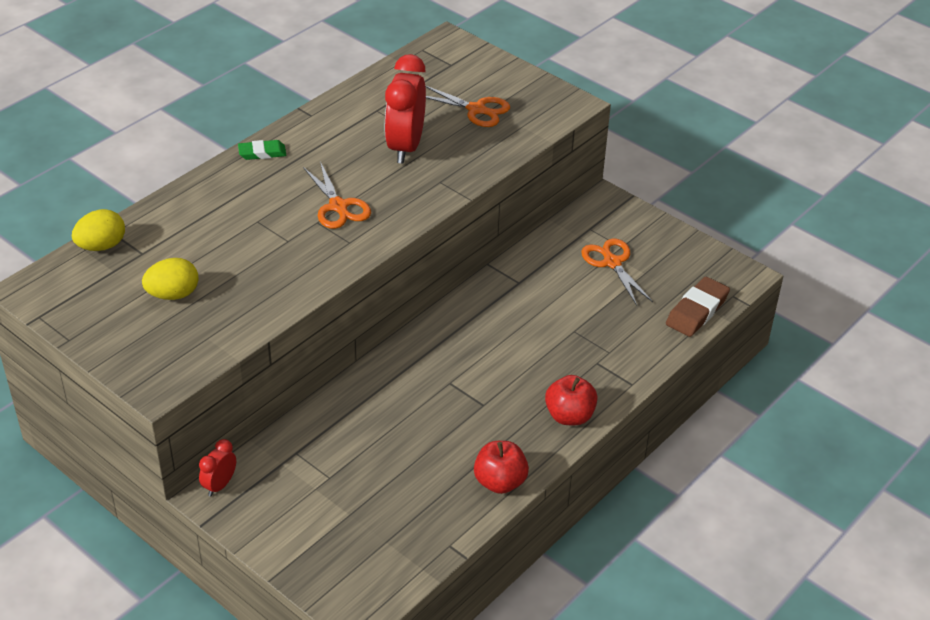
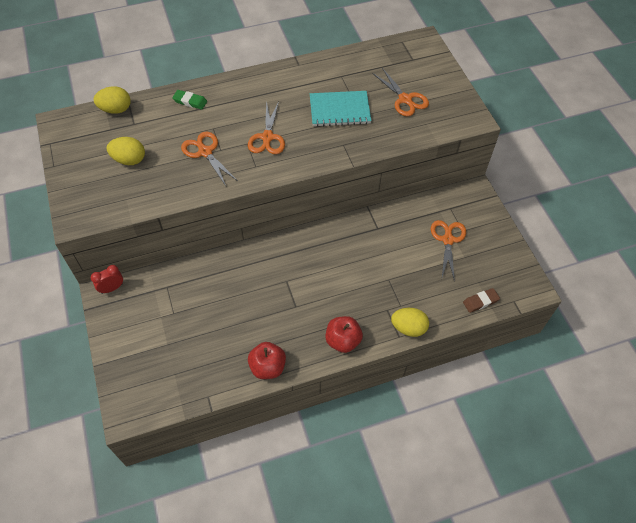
camera: 30 degrees right, 15 degrees up
(262, 153) = (250, 81): green eraser -> green eraser (190, 101)
(270, 250) = (205, 152): none -> orange scissors
(405, 147) = (339, 110): red clock -> turquoise notebook
(636, 371) = (408, 328): none -> yellow egg
(697, 311) = (480, 301): brown eraser -> brown eraser, size x0.62

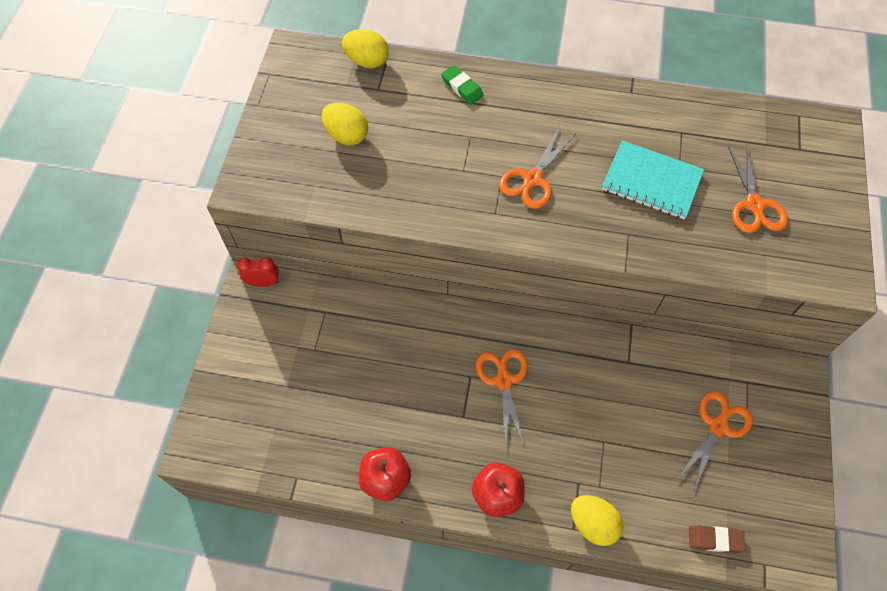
camera: 30 degrees right, 5 degrees up
(205, 152) = (443, 165): orange scissors -> orange scissors (503, 381)

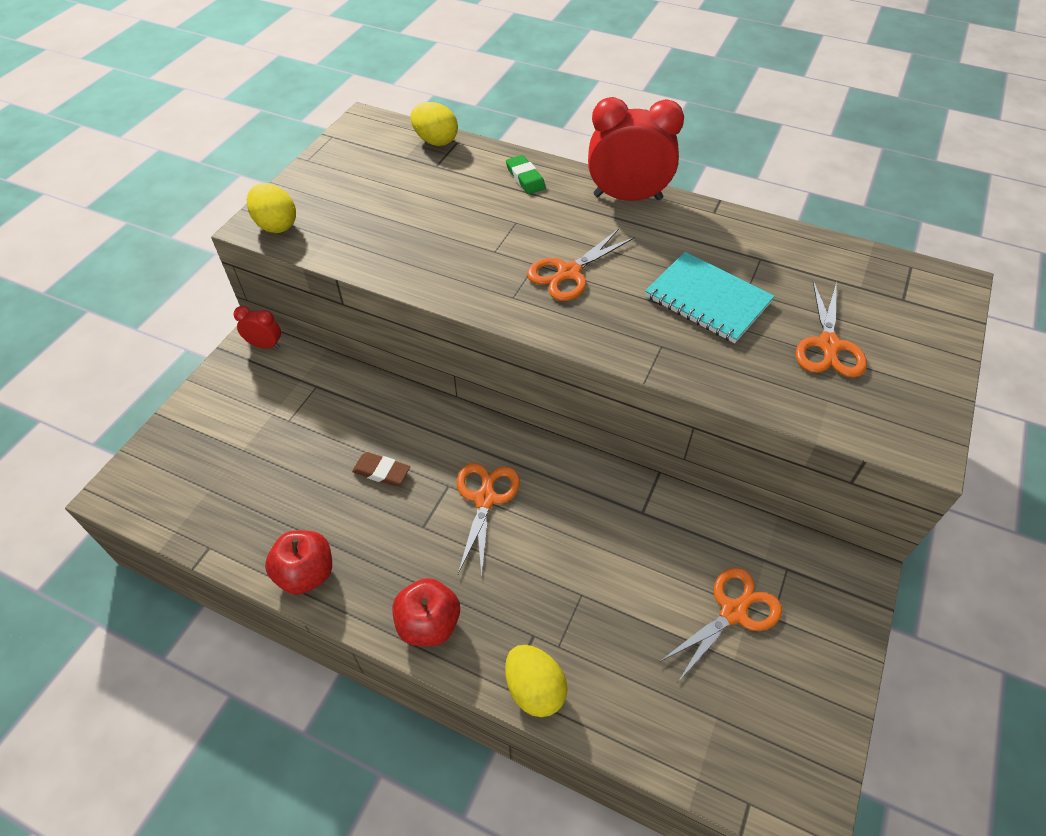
camera: 15 degrees right, 10 degrees down
(346, 135) = (384, 199): yellow egg -> yellow egg (276, 225)
(556, 91) = (627, 197): none -> red clock
(715, 539) = (689, 751): brown eraser -> brown eraser (381, 471)

